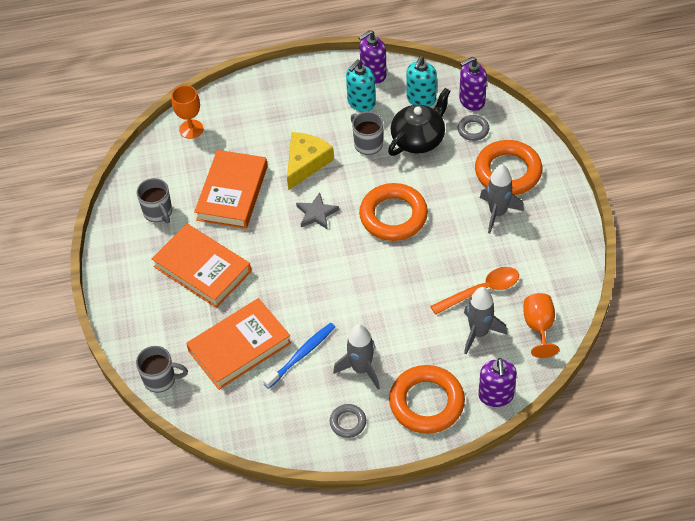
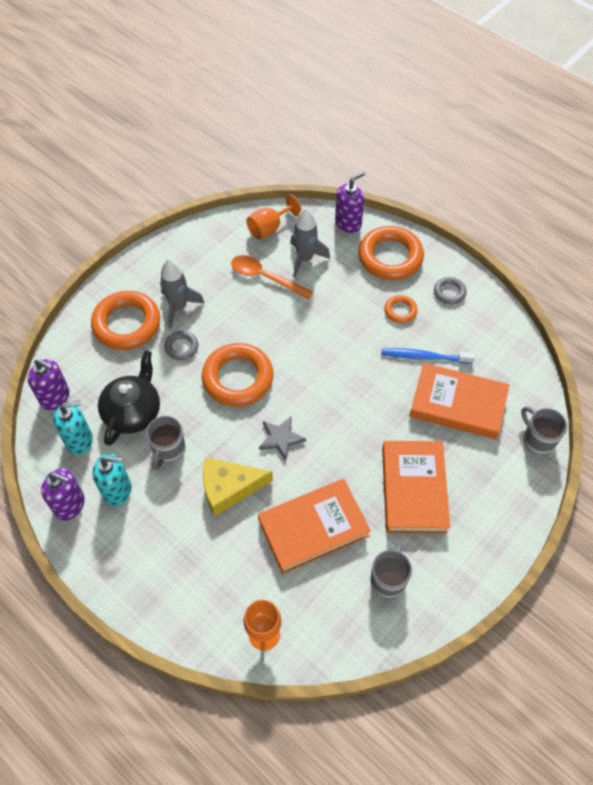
camera: 130 degrees left, 5 degrees up
(361, 369) = (400, 311): grey rocket -> orange ring
(418, 139) = (133, 412): black teapot -> black teapot turned 105 degrees clockwise
(473, 130) = (93, 376): grey ring -> grey ring (181, 347)

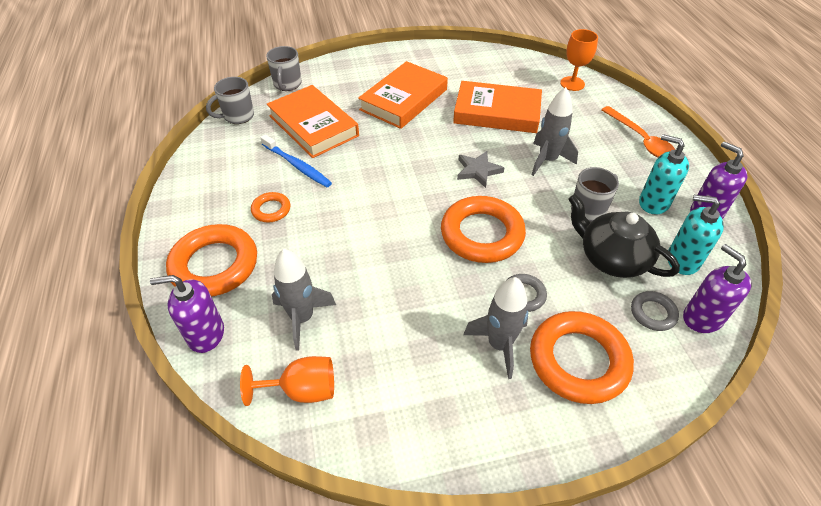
camera: 145 degrees left, 10 degrees down
(133, 412) = (611, 258): black teapot -> black teapot turned 75 degrees clockwise
(229, 488) = (547, 160): yellow cheese -> grey rocket
(265, 277) = (367, 322): orange spoon -> orange spoon (640, 139)
(388, 579) = (467, 72): grey mug -> grey mug (238, 116)
(449, 292) = (209, 201): grey ring -> grey ring (653, 313)

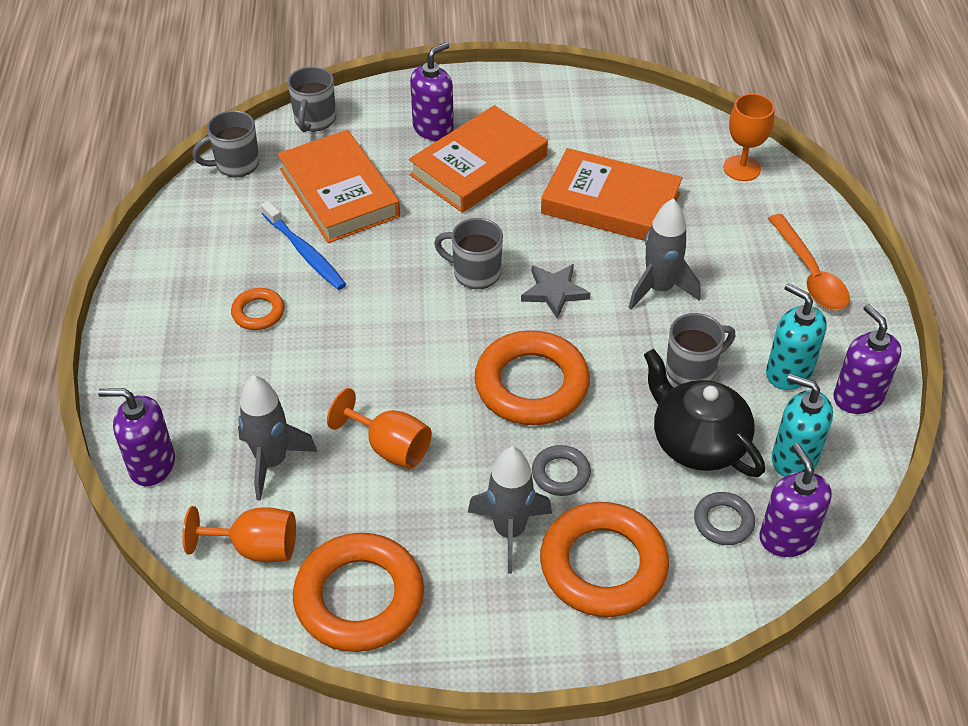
camera: 10 degrees right, 0 degrees up
(214, 265) = (174, 378): orange ring -> orange ring (359, 598)
(368, 81) = (433, 128): none -> purple soap dispenser
(391, 293) = (389, 447): none -> orange goblet
(420, 165) = (475, 273): none -> grey mug

